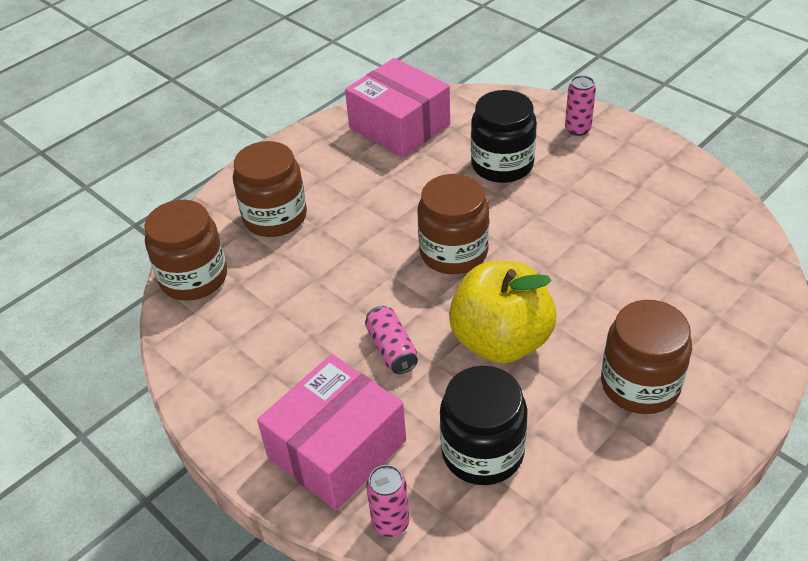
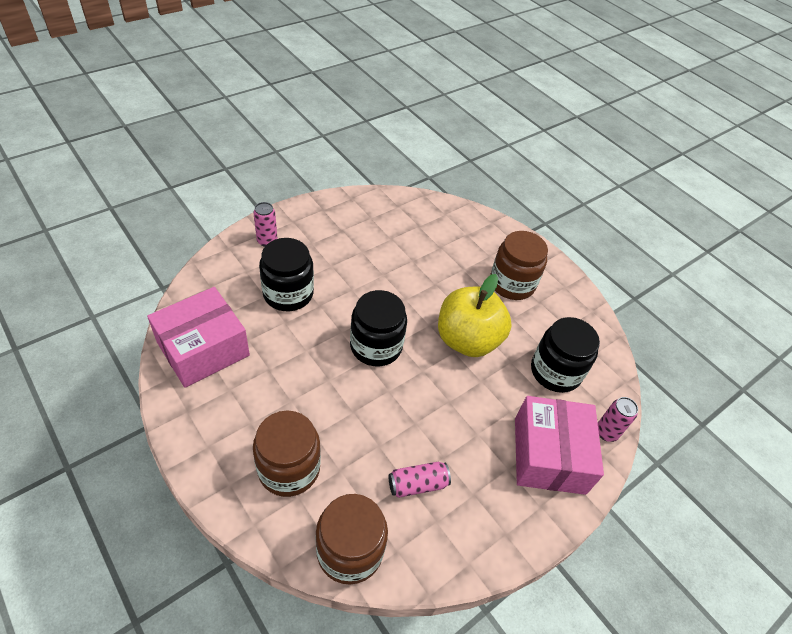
camera: 90 degrees left, 5 degrees up
(337, 449) = (549, 455): pink box -> pink box turned 45 degrees clockwise
(392, 349) = (464, 405): pink can -> pink can (417, 484)
(453, 252) = (376, 346): brown jar -> black jar

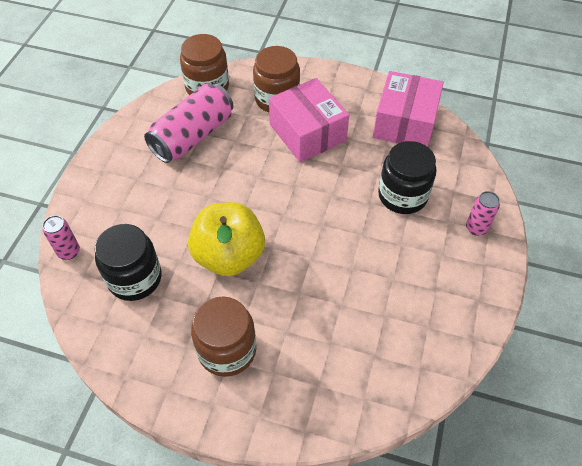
camera: 150 degrees right, 5 degrees up
(376, 346) = (296, 201): black jar -> none
(417, 484) = (193, 136): pink can -> pink can, size x2.02
(549, 455) = (110, 206): pink box -> pink box (307, 133)

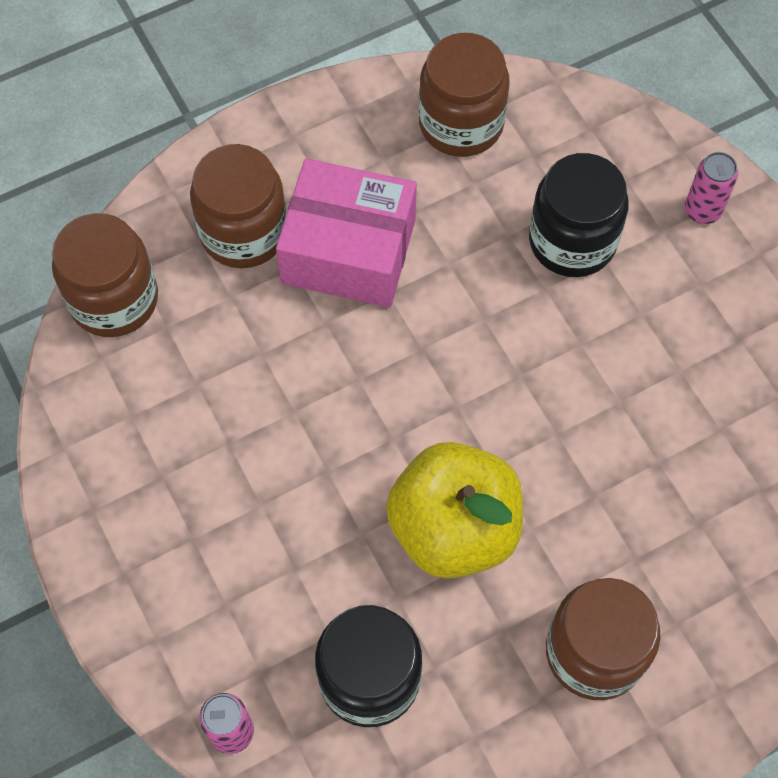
camera: 45 degrees left, 10 degrees up
(193, 136) = (191, 398): pink can -> none
(405, 123) = (461, 123): pink box -> brown jar

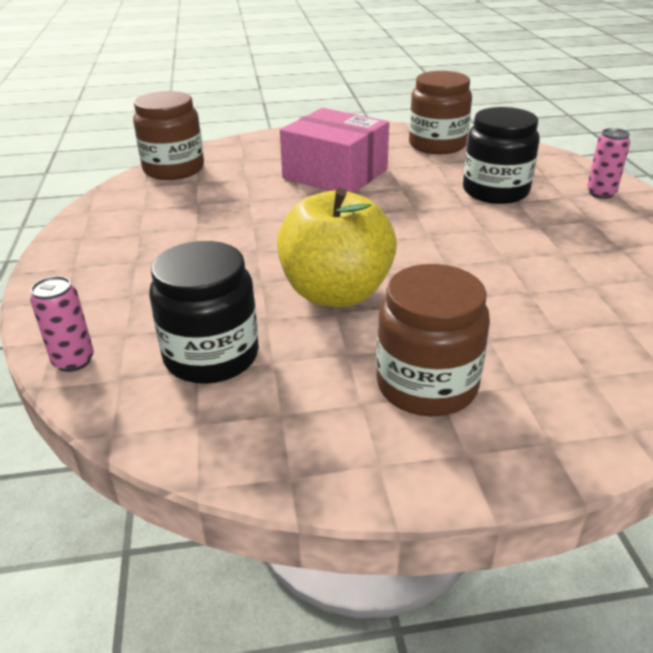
camera: 20 degrees right, 30 degrees down
(243, 232) = (273, 159): brown jar -> none

